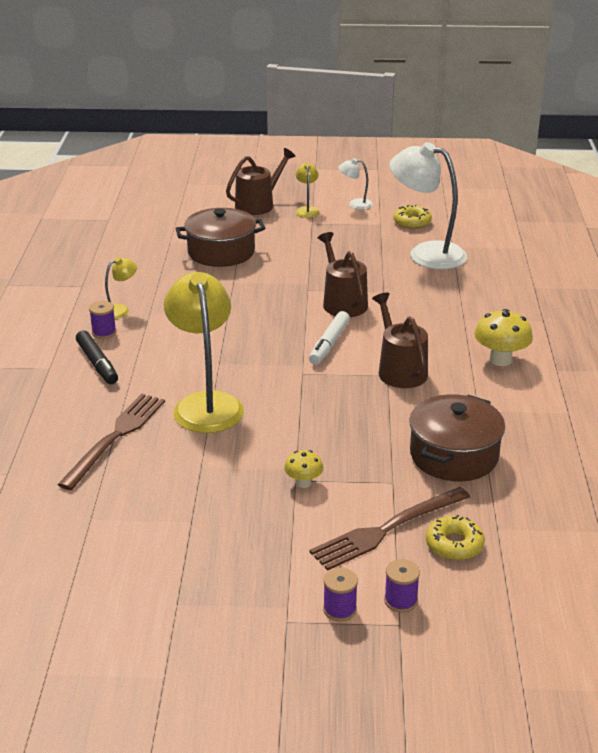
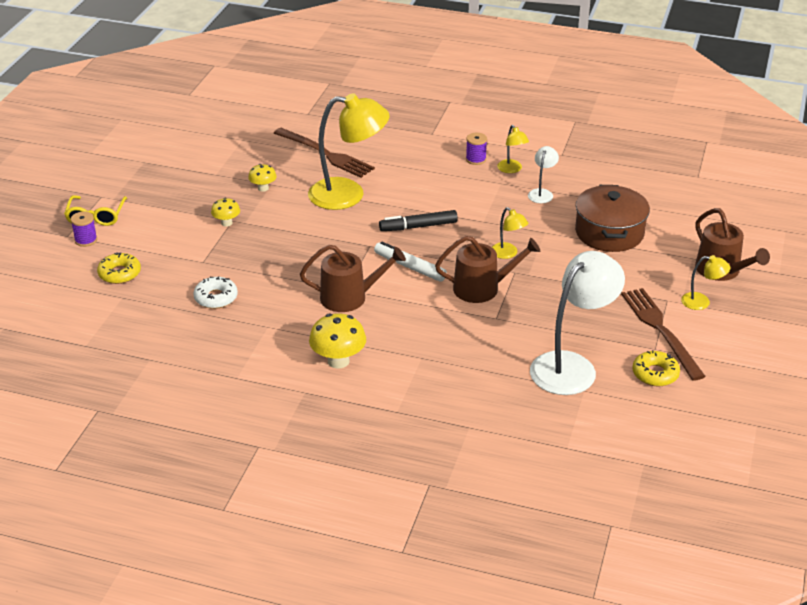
camera: 105 degrees right, 5 degrees up
(97, 363) = (429, 153): black marker -> black marker (418, 226)
(213, 471) = (263, 188): none -> yellow mushroom
(279, 296) = (508, 254): none -> yellow lamp
(339, 609) = (96, 216): purple spool -> yellow glasses
(355, 204) = (713, 340): white lamp -> white lamp (542, 193)
(387, 529) = (154, 249): brown fork -> brown fork (661, 330)
(454, 455) = (216, 298): brown pot -> white donut

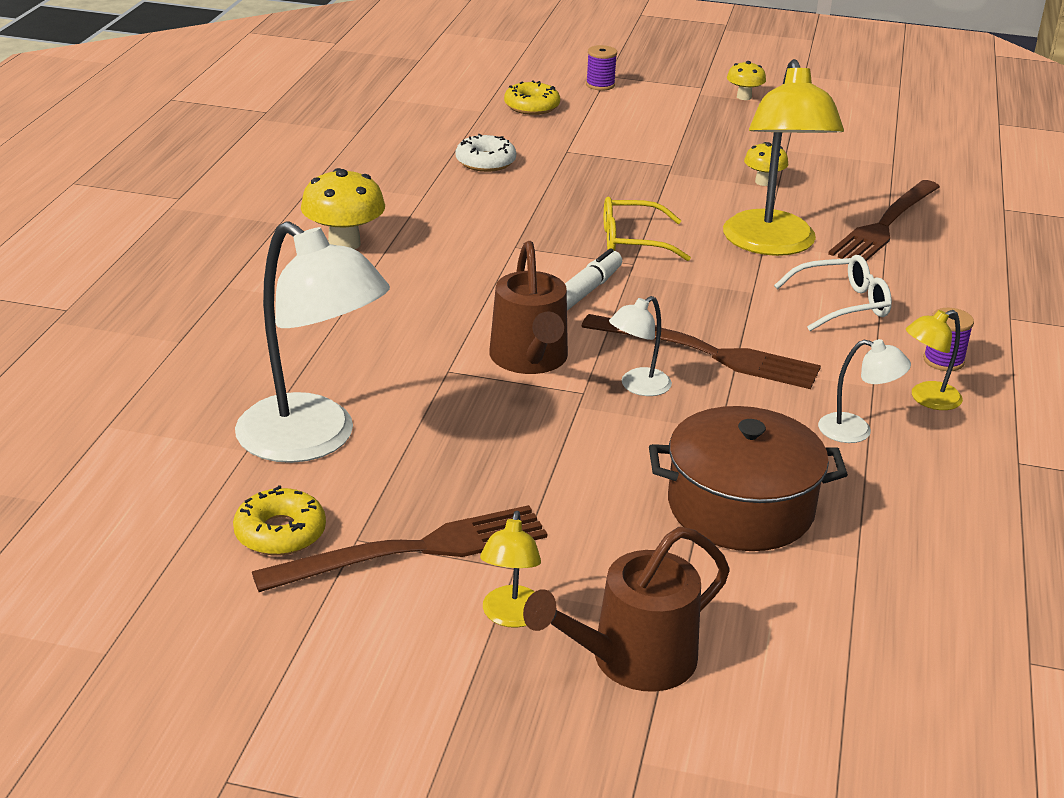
camera: 85 degrees right, 5 degrees down
(96, 216) = (655, 87): yellow glasses -> yellow glasses (633, 241)
(226, 223) = (663, 161): yellow mushroom -> yellow mushroom (744, 97)
(349, 297) = (494, 249): brown watering can -> none
(418, 226) = (698, 303): black marker -> none
(419, 181) = (841, 304): none -> white glasses
(472, 229) = (707, 353): none -> brown fork
(508, 254) = (638, 387): yellow lamp -> white lamp

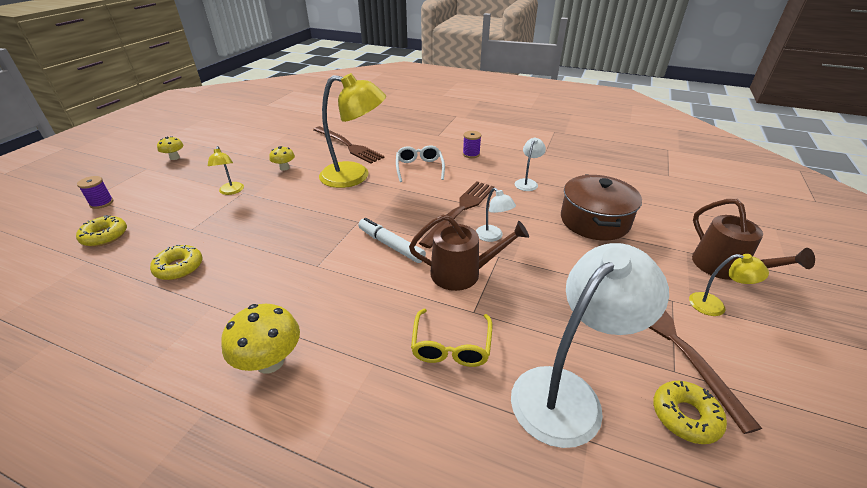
camera: 80 degrees left, 5 degrees up
(485, 162) = (179, 267): white donut -> yellow donut
(633, 241) = (332, 218): yellow glasses -> yellow glasses (451, 346)
(927, 399) = (501, 163): yellow lamp -> yellow lamp (231, 191)

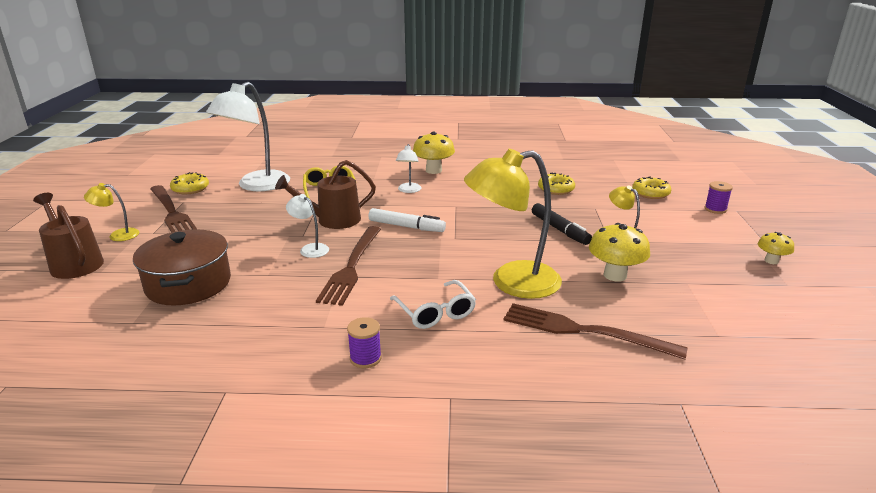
camera: 160 degrees right, 10 degrees down
(262, 211) = (559, 229): none -> black marker
(284, 168) = (615, 275): yellow mushroom -> yellow mushroom, size x1.71
(527, 182) = (266, 320): white lamp -> white lamp (409, 190)

